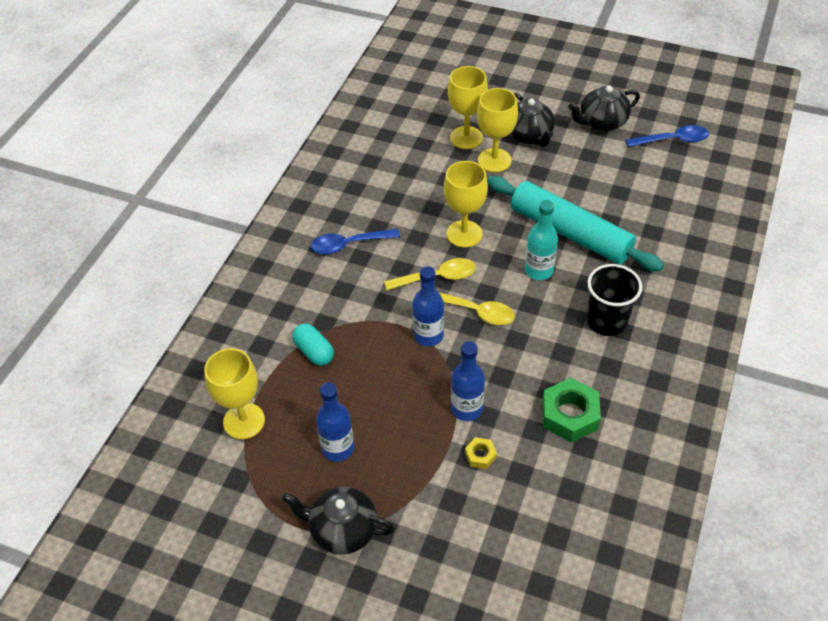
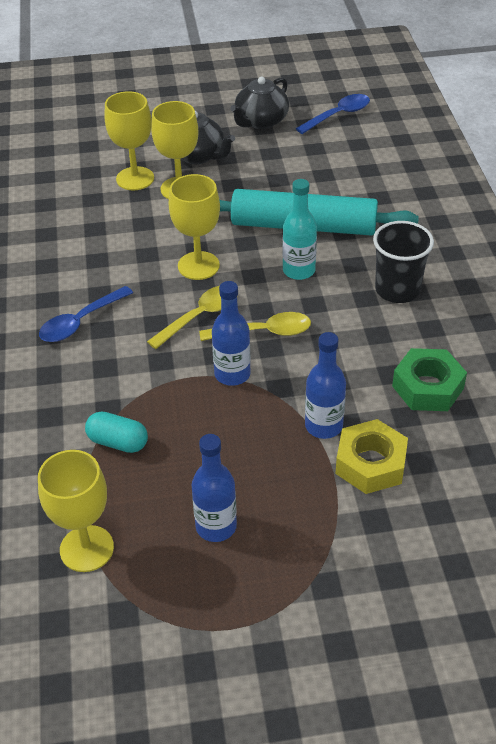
camera: 30 degrees left, 5 degrees down
(342, 529) = (282, 606): black teapot -> none
(480, 455) = (370, 463): yellow nut -> yellow nut, size x2.01

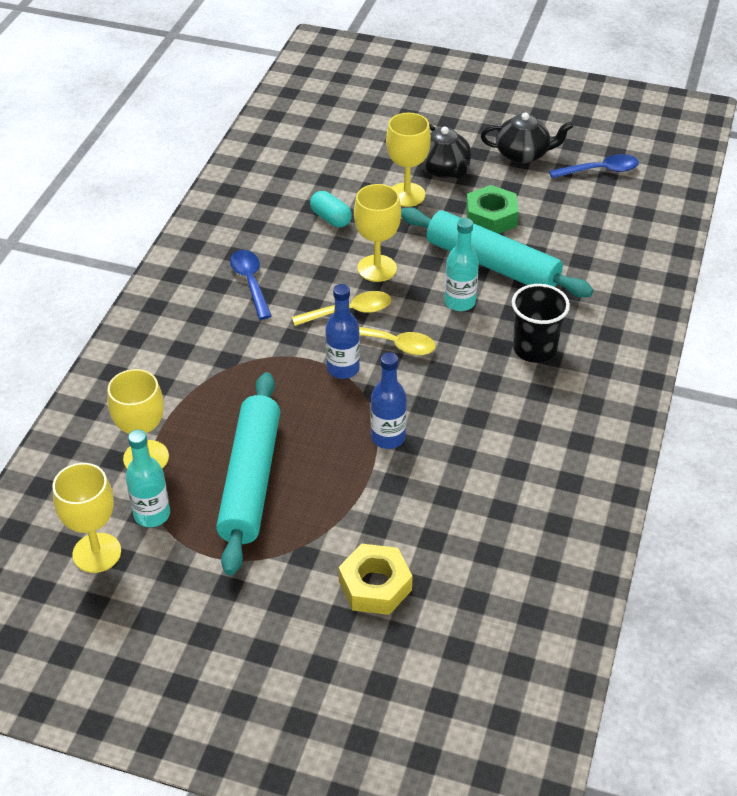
camera: 25 degrees right, 0 degrees up
(80, 322) = (250, 282): blue spoon -> blue spoon turned 90 degrees clockwise
(118, 442) = (218, 388): turquoise capsule -> turquoise capsule (331, 218)
(134, 610) = (152, 514): none -> turquoise bottle
(135, 178) = (374, 173): yellow goblet -> yellow goblet (97, 553)
(216, 526) = (250, 480): blue bottle -> turquoise rolling pin
(261, 121) = (523, 154): black teapot -> black teapot turned 150 degrees counterclockwise
(370, 463) = (404, 481): yellow nut -> yellow nut (375, 586)
(427, 387) = (498, 440): green nut -> green nut (491, 217)

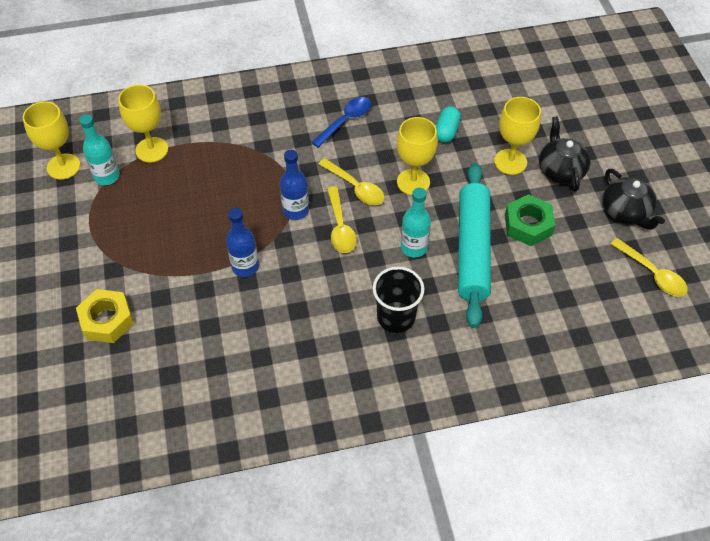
camera: 60 degrees right, 10 degrees up
(250, 480) = (162, 210): turquoise rolling pin -> none
(443, 169) = (560, 170): black teapot -> black teapot turned 135 degrees clockwise
(600, 170) = (652, 274): blue spoon -> yellow spoon

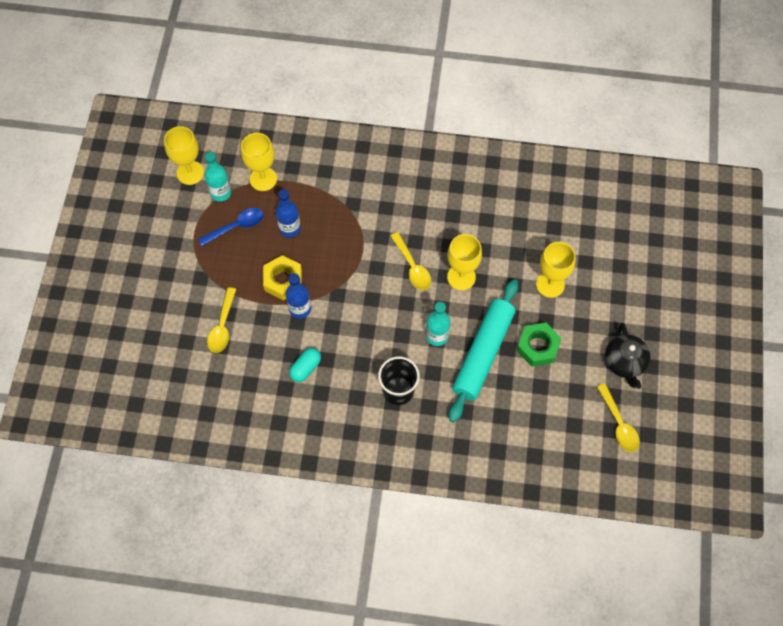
camera: 20 degrees right, 10 degrees up
(107, 320) = (183, 319): yellow nut -> yellow nut (283, 280)
(296, 210) = (357, 272): blue bottle -> blue bottle (290, 228)
(340, 227) = (386, 299): yellow spoon -> yellow spoon (222, 326)
(346, 121) = (429, 201): blue spoon -> blue spoon (236, 226)
(446, 131) = (509, 238): turquoise capsule -> turquoise capsule (305, 368)
(560, 170) = (588, 306): black teapot -> none

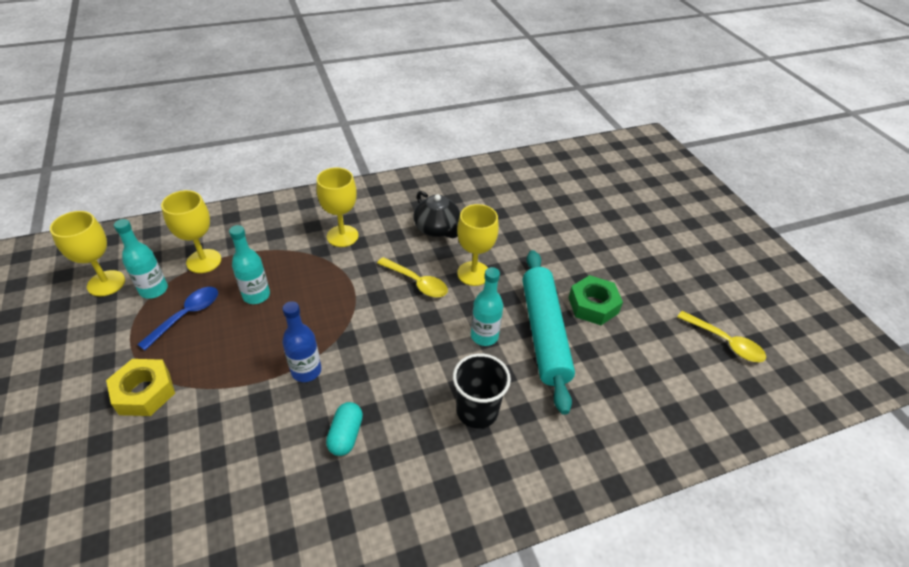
camera: 30 degrees left, 20 degrees down
(222, 326) = (206, 432): yellow spoon -> none
(283, 280) = (271, 349): yellow nut -> yellow nut (144, 392)
(290, 228) = (256, 295): blue bottle -> turquoise bottle
(550, 284) = (563, 249): yellow goblet -> yellow goblet (342, 236)
(624, 362) = (682, 286): black teapot -> black teapot (437, 229)

